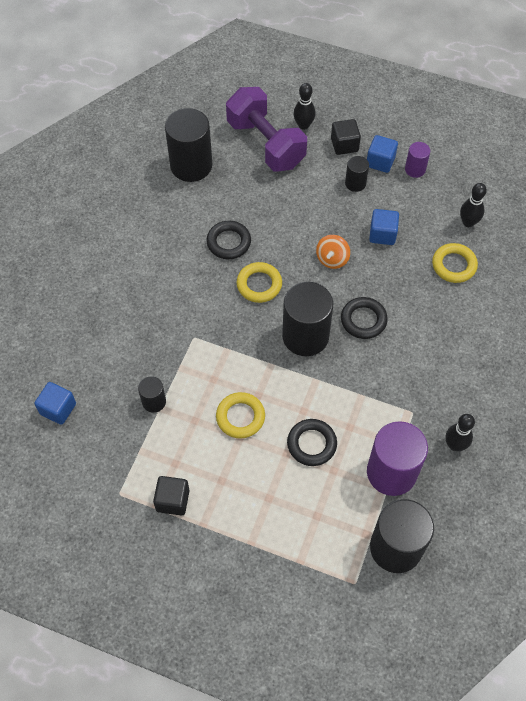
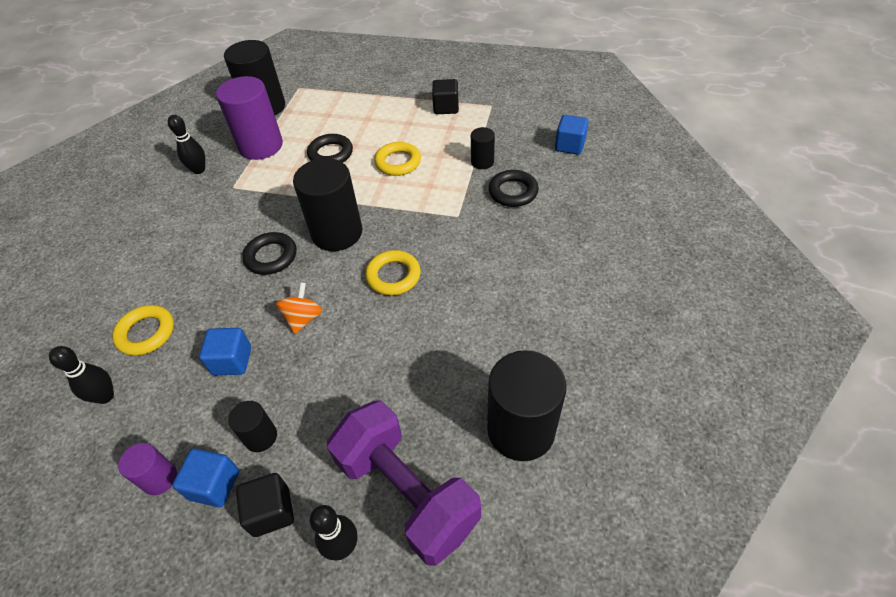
camera: 175 degrees right, 10 degrees down
(229, 242) = (439, 320): black ring -> black ring (513, 192)

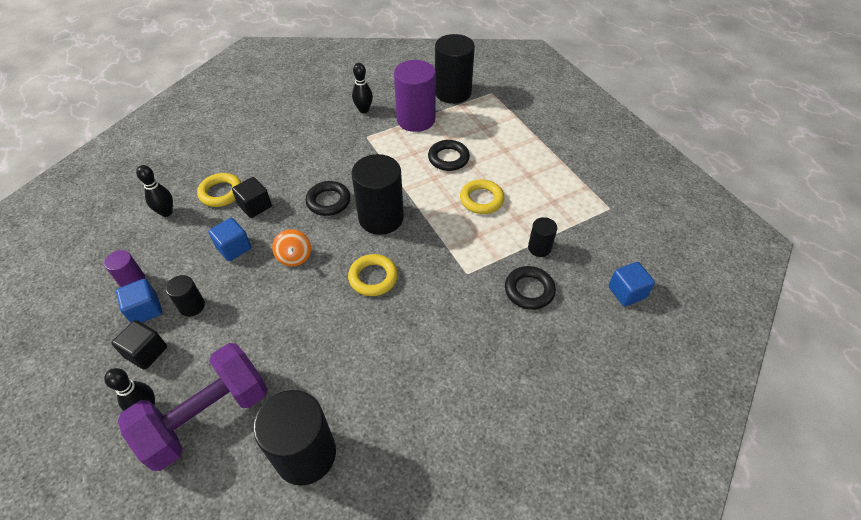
camera: 45 degrees right, 0 degrees up
(303, 318) = (294, 257): orange spinning top -> orange spinning top turned 105 degrees clockwise
(407, 492) = (207, 417): purple dumbbell -> purple dumbbell turned 45 degrees clockwise
(446, 107) = (572, 183): black cube -> black cube (255, 206)

